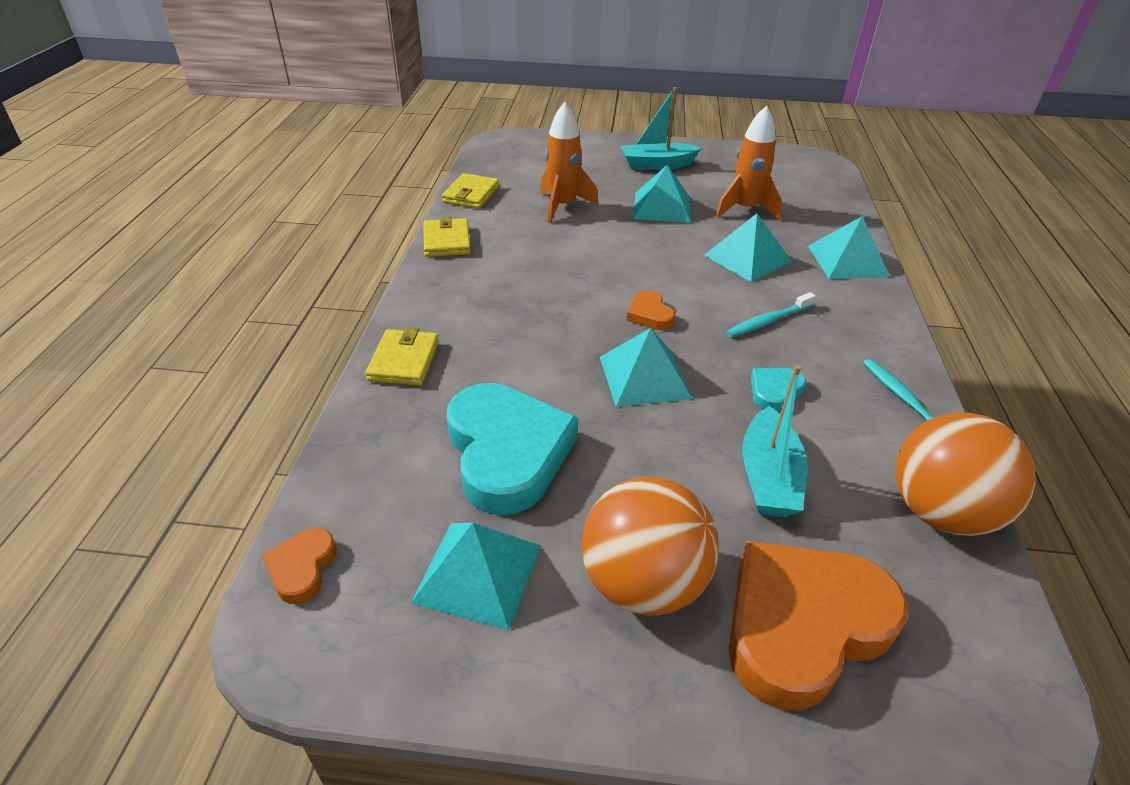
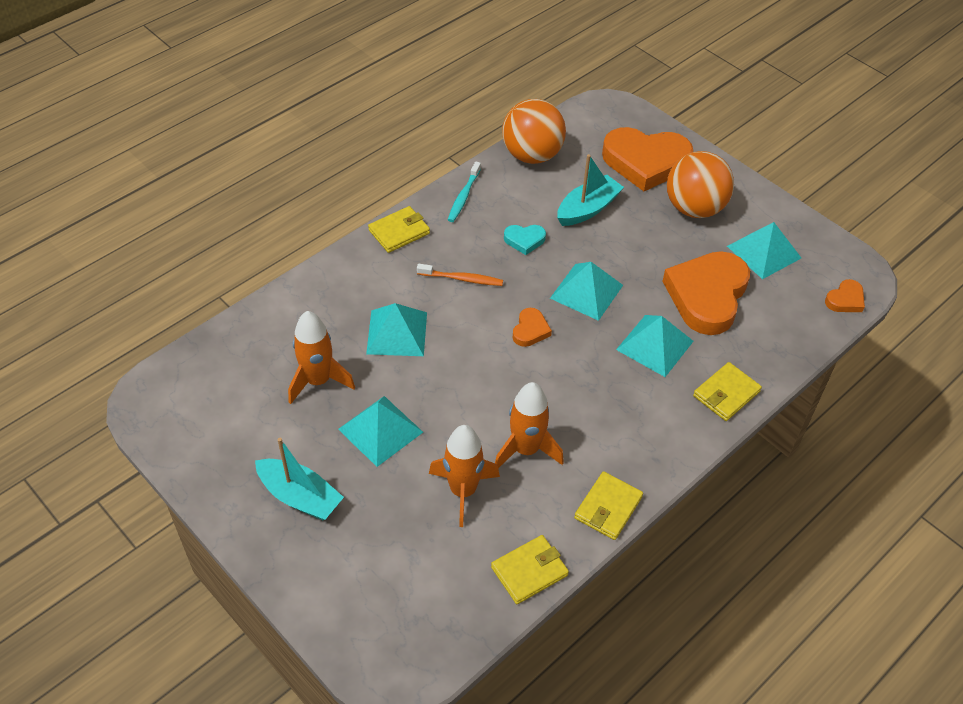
camera: 140 degrees left, 10 degrees up
(507, 452) = (707, 296): turquoise heart -> orange heart
(547, 242) = (526, 449): none -> orange rocket
(768, 321) = (462, 279): turquoise toothbrush -> orange toothbrush
(847, 261) = (333, 285): turquoise pyramid -> turquoise pyramid (654, 345)
(885, 327) = (399, 232): none -> yellow wallet

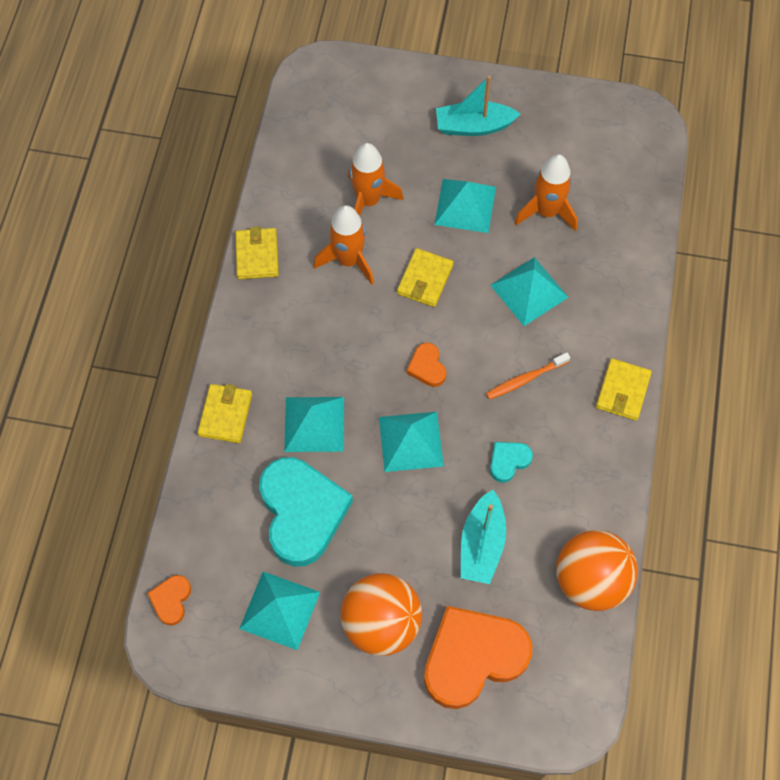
camera: 145 degrees right, 15 degrees up
(463, 196) = (606, 474): turquoise toothbrush -> none
(529, 571) = (280, 177): yellow wallet -> yellow wallet (425, 279)
(707, 296) = (302, 512): orange heart -> turquoise heart

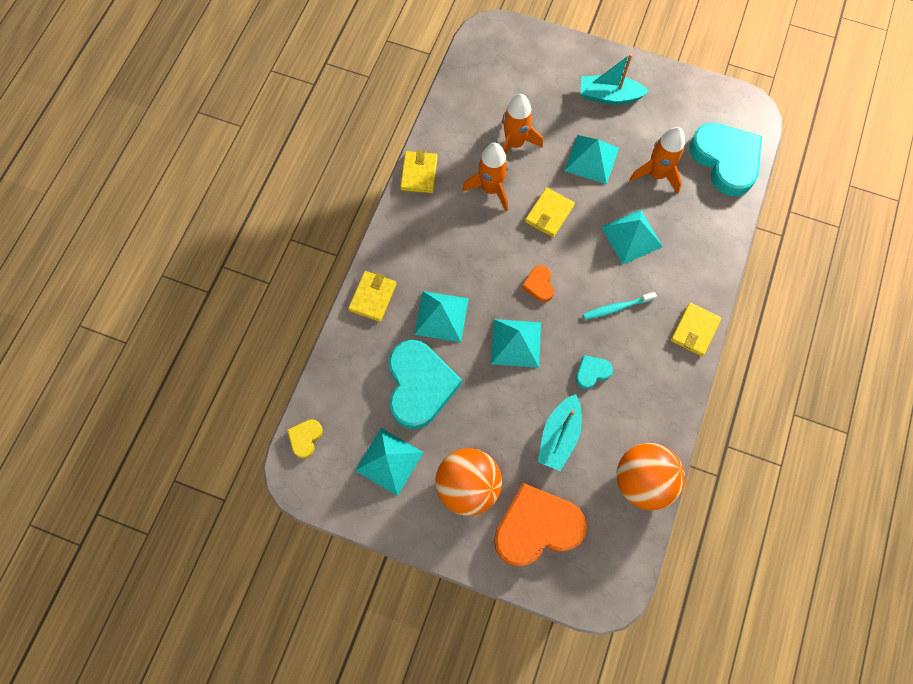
camera: 10 degrees right, 5 degrees up
(171, 600) = (305, 438): orange heart -> yellow heart
(525, 379) = (616, 308): orange toothbrush -> turquoise toothbrush
(626, 182) = (725, 160): none -> turquoise heart

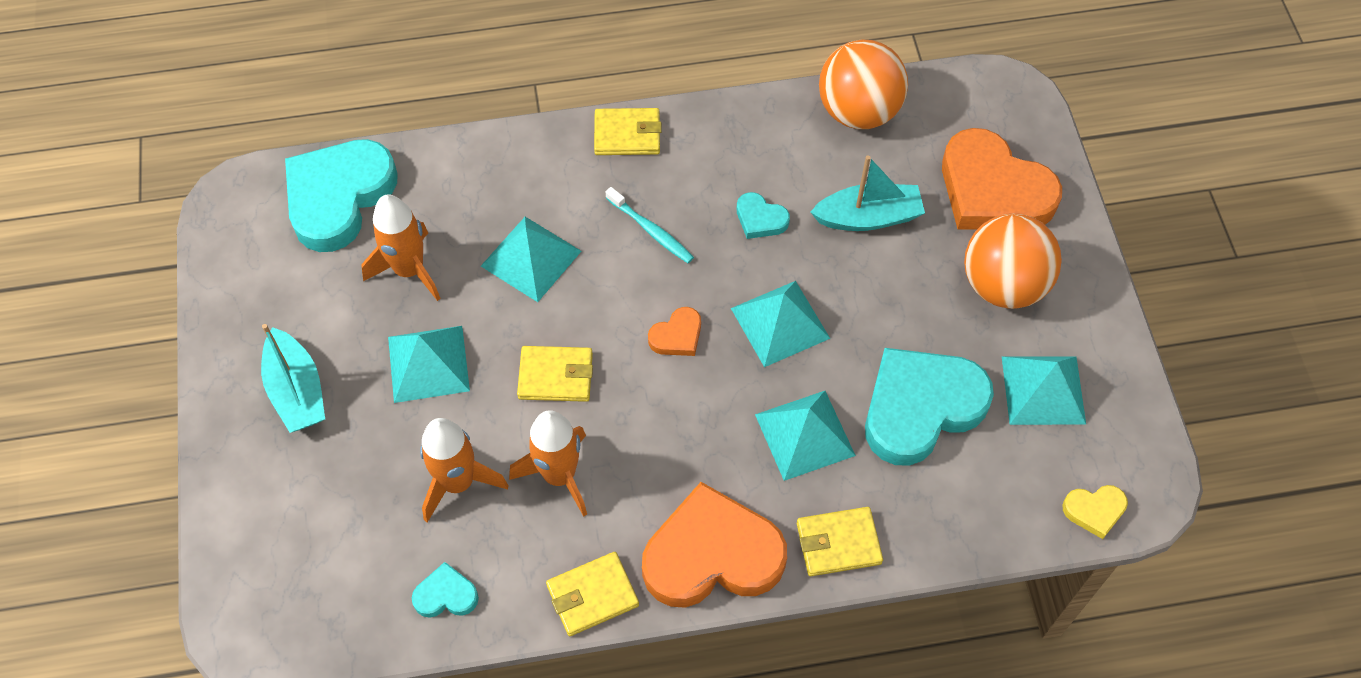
camera: 120 degrees left, 10 degrees down
(405, 235) = (712, 555): none -> orange heart
(459, 114) = (446, 595): none -> turquoise heart

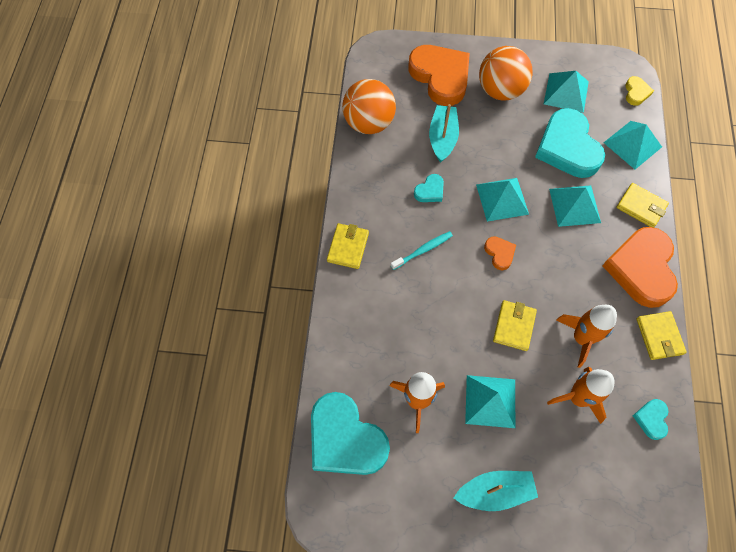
camera: 75 degrees left, 5 degrees up
(531, 258) = (426, 323): turquoise pyramid -> turquoise pyramid (632, 144)
(838, 543) = (641, 207): yellow wallet -> yellow wallet turned 60 degrees counterclockwise
(993, 190) = (440, 77): orange heart -> orange heart turned 90 degrees counterclockwise

